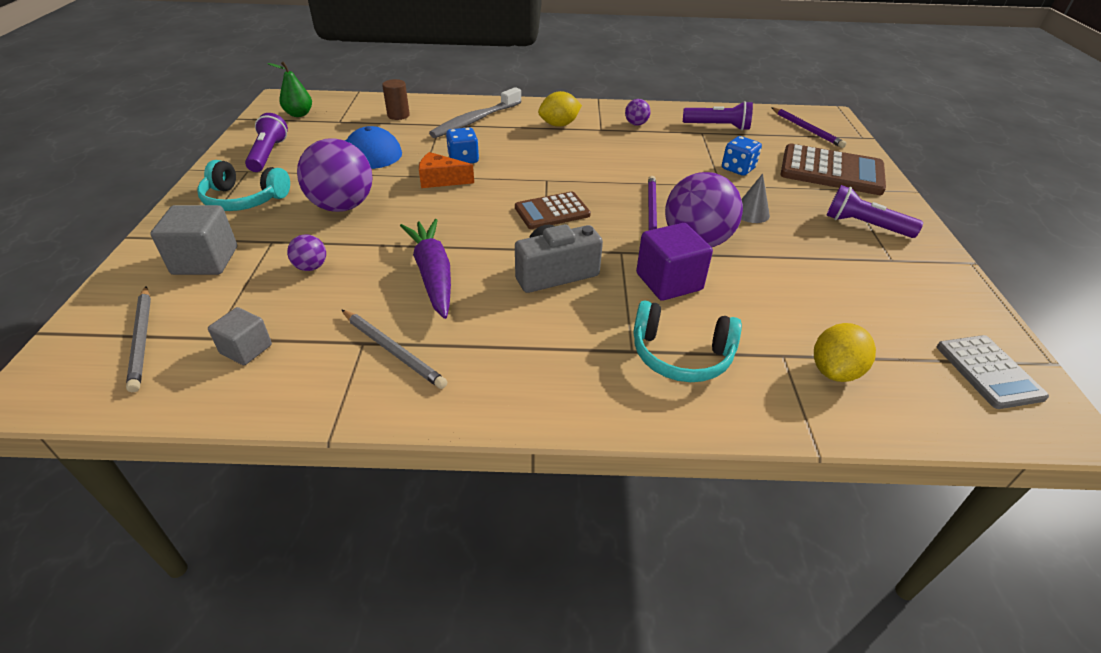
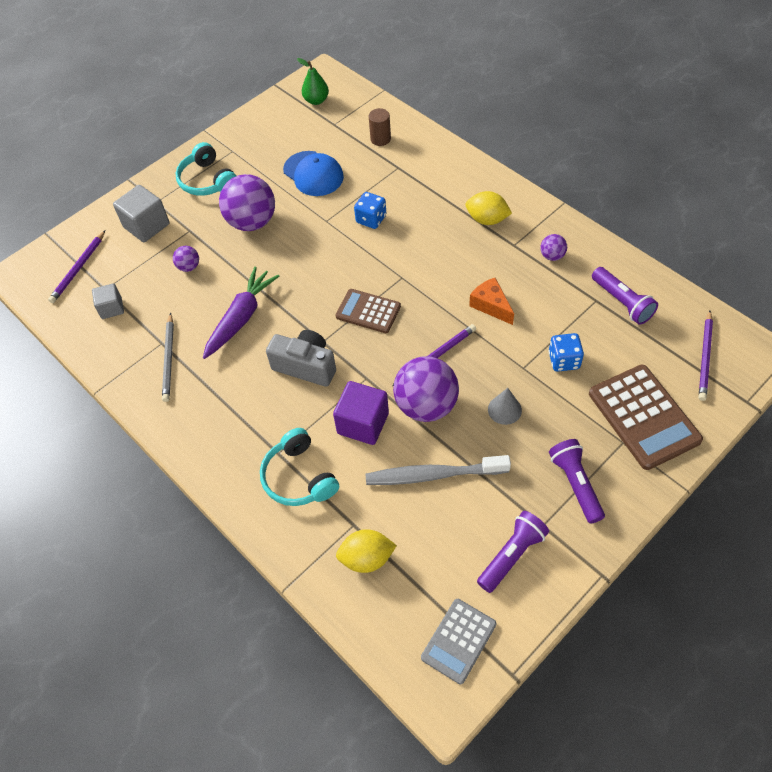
camera: 50 degrees right, 15 degrees up
(142, 339) = (78, 269): grey pencil -> purple pencil
(268, 154) = (258, 139): purple flashlight -> purple flashlight (511, 555)
(441, 180) = (333, 233): orange cheese -> orange cheese (491, 305)
(475, 120) = (429, 177): grey toothbrush -> grey toothbrush (433, 475)

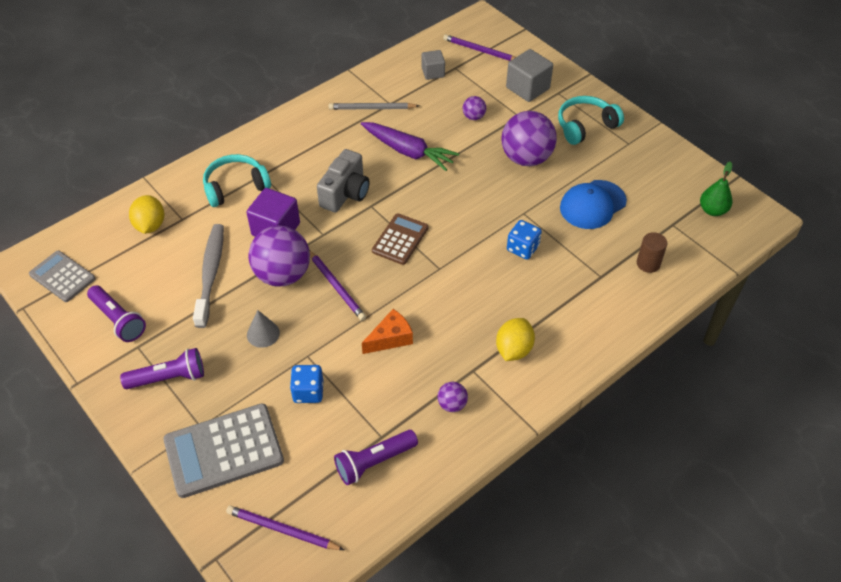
camera: 90 degrees right, 5 degrees down
(643, 417) = (224, 450): brown calculator -> grey calculator

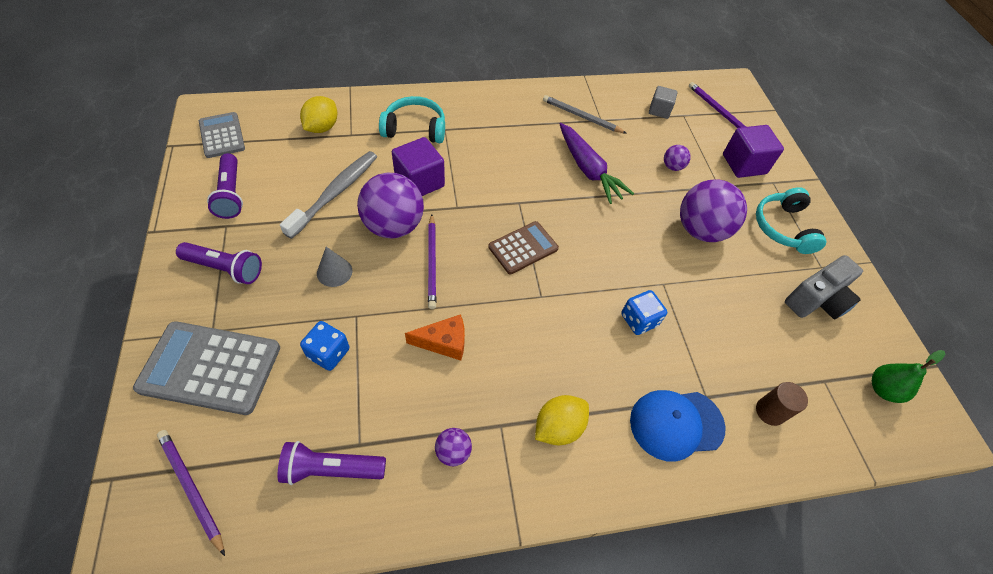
camera: 25 degrees right, 5 degrees up
(345, 193) = (504, 180): grey camera -> grey camera (816, 300)
(527, 88) = (744, 164): grey cube -> purple cube
(585, 126) = (783, 227): turquoise headphones -> turquoise headphones turned 90 degrees counterclockwise
(592, 205) = (743, 312): blue cap -> blue cap (676, 424)

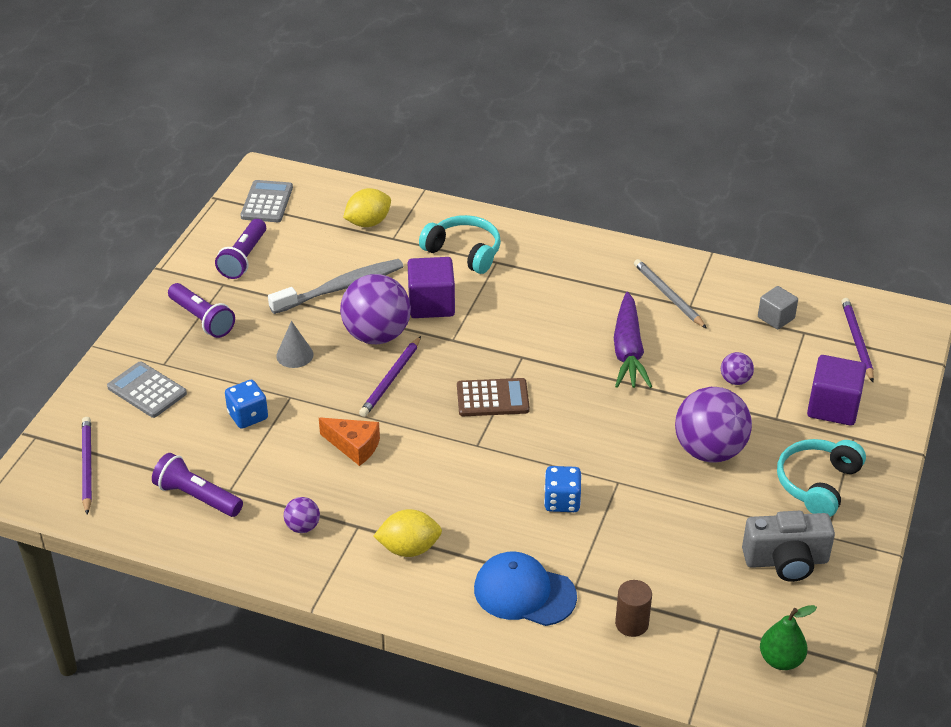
camera: 35 degrees right, 15 degrees down
(210, 367) = (147, 390): grey calculator -> grey calculator, size x0.62

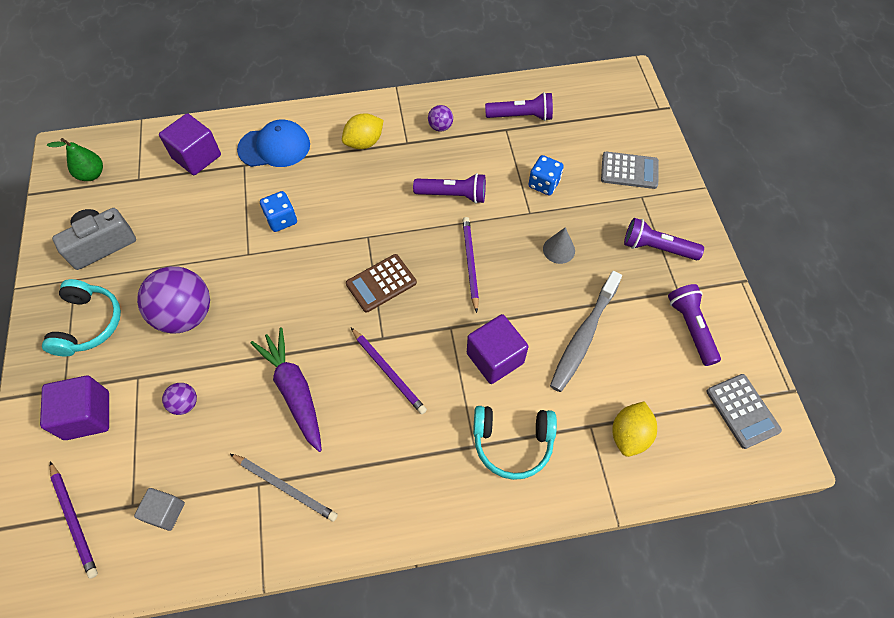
camera: 150 degrees right, 20 degrees up
(87, 466) = (606, 105): purple pencil -> purple pencil (388, 372)
(354, 446) = (453, 195): orange cheese -> purple flashlight
(377, 335) = (513, 300): purple ball -> none
(631, 624) = (196, 157): brown cylinder -> purple cube

